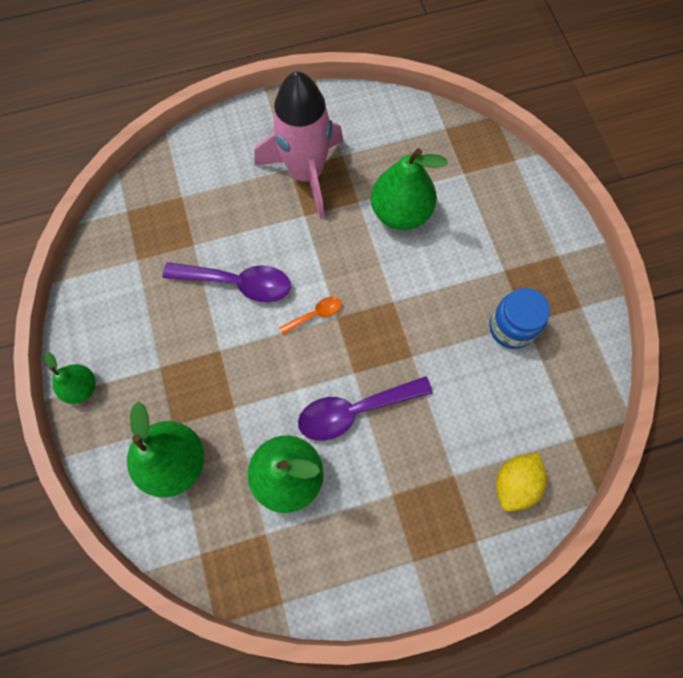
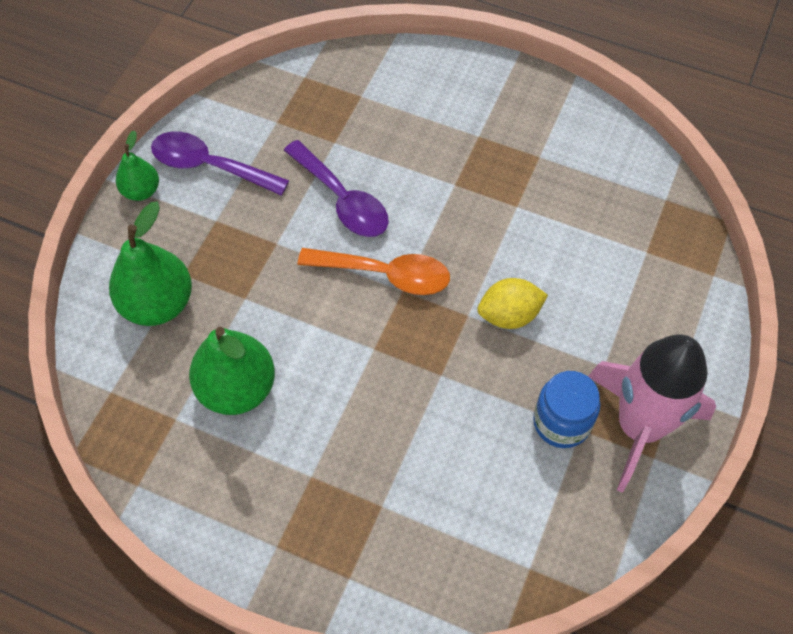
camera: 40 degrees right, 10 degrees down
(306, 173) = (490, 150): pink rocket -> pink rocket (639, 426)
(315, 314) = (385, 274): orange spoon -> orange spoon, size x1.95
(354, 411) = (344, 380): purple spoon -> purple spoon (209, 166)
(401, 212) = (549, 243): green pear -> none
(515, 483) = (432, 559): yellow lemon -> yellow lemon (509, 315)

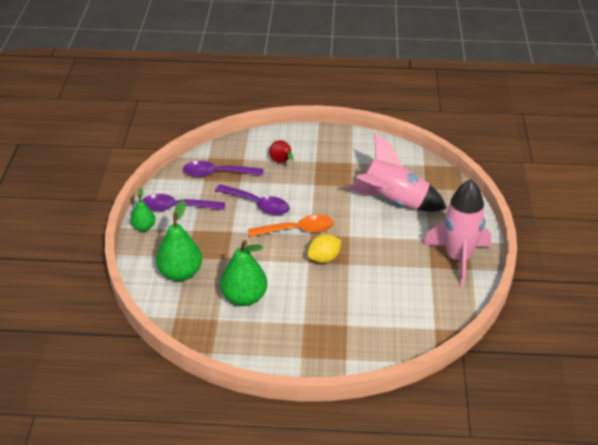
camera: 20 degrees left, 20 degrees down
(303, 114) = (217, 173): none -> purple spoon
(421, 121) = (282, 162): none -> red pear
(509, 315) = (370, 231): yellow lemon -> yellow lemon (324, 258)
(561, 422) = (419, 267): blue jar -> none
(576, 264) = (393, 202): none -> pink rocket

